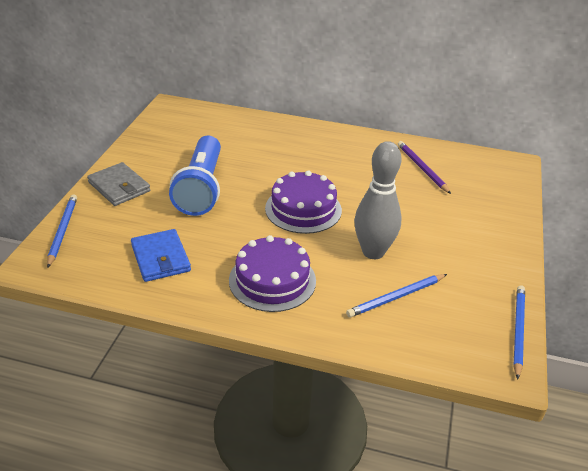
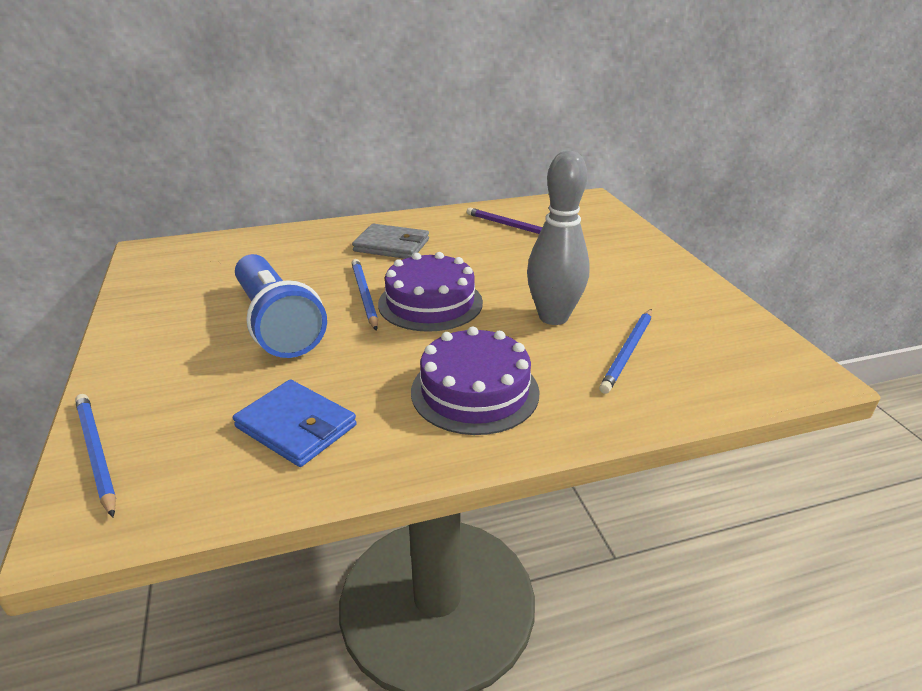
camera: 30 degrees left, 5 degrees down
(119, 187) = (149, 361): grey wallet -> grey wallet (392, 245)
(518, 331) = (770, 335): blue pencil -> blue pencil (364, 295)

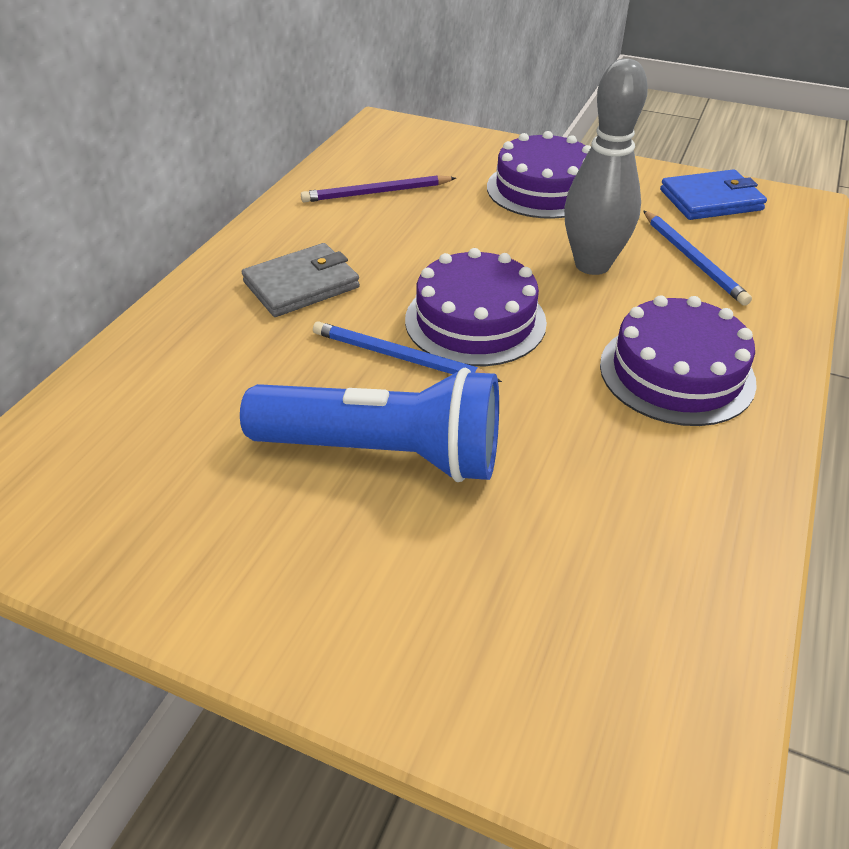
camera: 50 degrees left, 10 degrees up
(96, 453) = (537, 737): blue pencil -> none
(296, 426) = (632, 524): blue wallet -> blue wallet (711, 200)
(614, 269) = (543, 189): none -> purple cake

